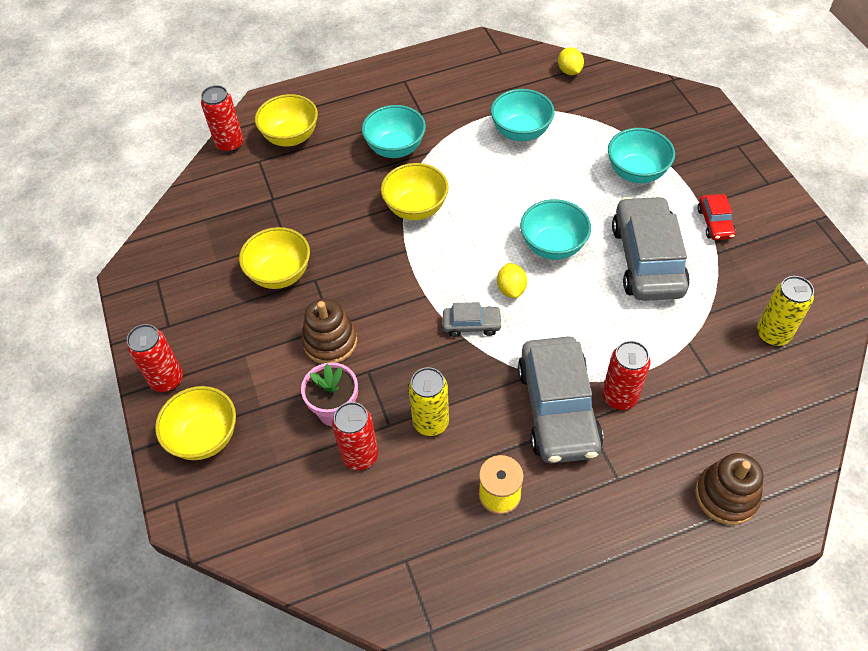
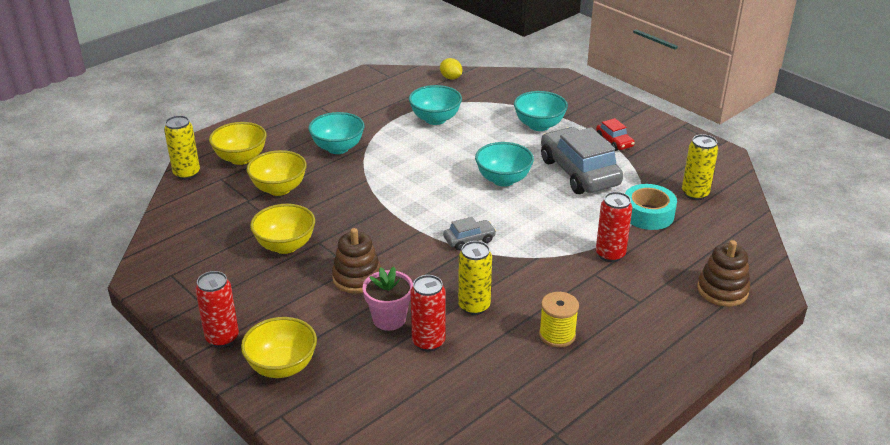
camera: 25 degrees left, 20 degrees down
(230, 144) = (186, 173): red can -> yellow can
(416, 208) = (378, 180): yellow bowl -> yellow bowl (279, 189)
(511, 289) = (487, 212): yellow lemon -> none
(558, 409) = (569, 273): grey car -> none
(697, 349) = (648, 214): none -> turquoise tape

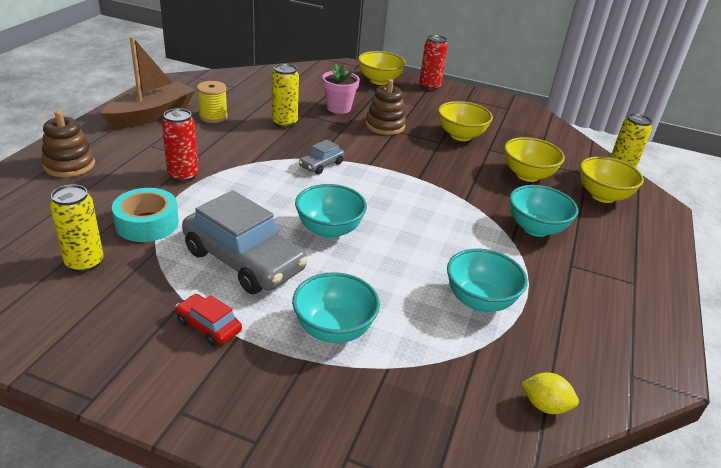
camera: 150 degrees right, 0 degrees up
(428, 342) = (302, 101): red can -> none
(633, 354) = (152, 115): none -> brown boat

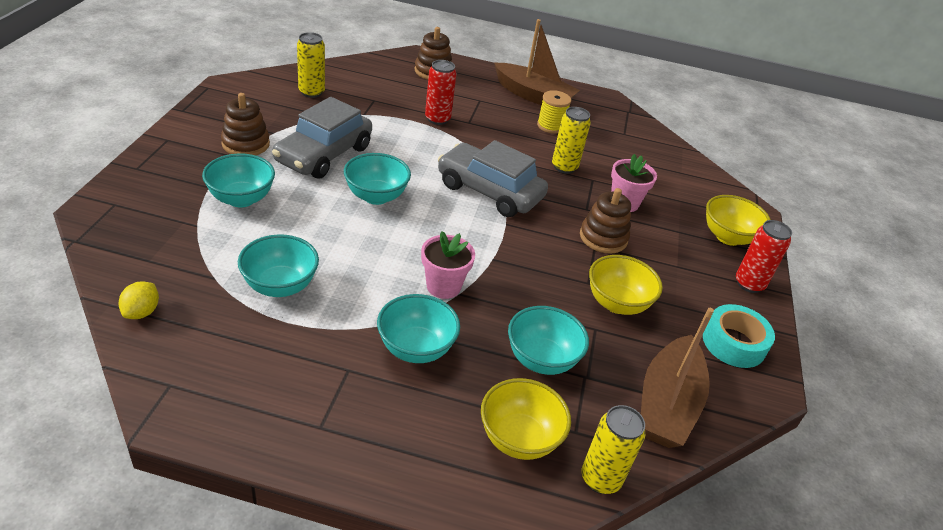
camera: 80 degrees right, 5 degrees up
(147, 223) = (364, 110): turquoise tape -> turquoise tape (733, 343)
(208, 326) = (246, 144): red car -> brown stacking toy
(321, 165) = (489, 191): grey car -> grey car, size x2.14
(459, 206) = (443, 286): none -> pink flower pot
(527, 175) = (541, 359): yellow bowl -> turquoise bowl
(549, 139) = (667, 404): none -> brown boat

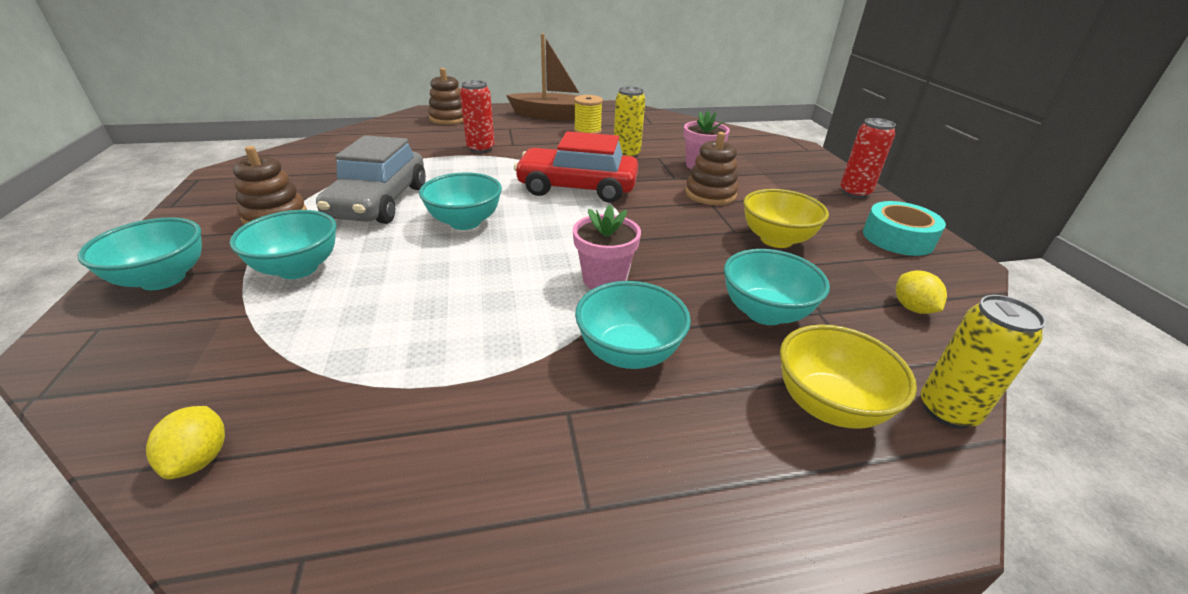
camera: 20 degrees left, 5 degrees down
(280, 286) = (407, 345): turquoise bowl -> turquoise bowl (163, 279)
(311, 92) = (331, 157): yellow can -> none
(489, 191) = (577, 188): grey car -> red car
(667, 404) = (912, 308): brown boat -> yellow lemon
(728, 237) = (802, 167): yellow bowl -> none

